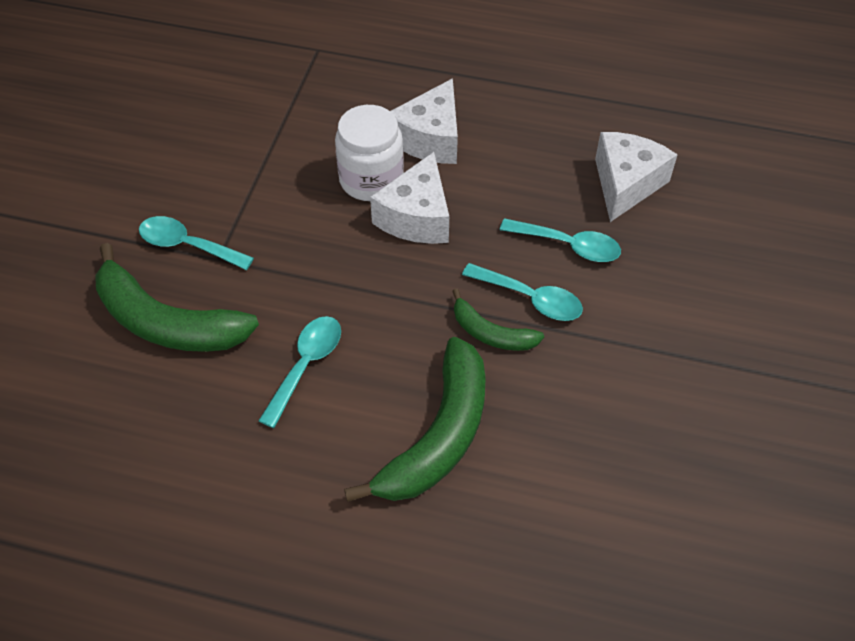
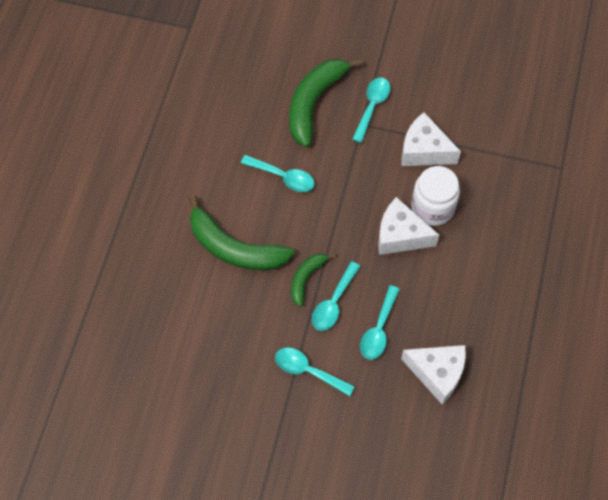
camera: 90 degrees right, 10 degrees up
(430, 138) = (474, 244): white cheese -> white cheese (424, 150)
(644, 331) = (308, 371): none -> turquoise spoon

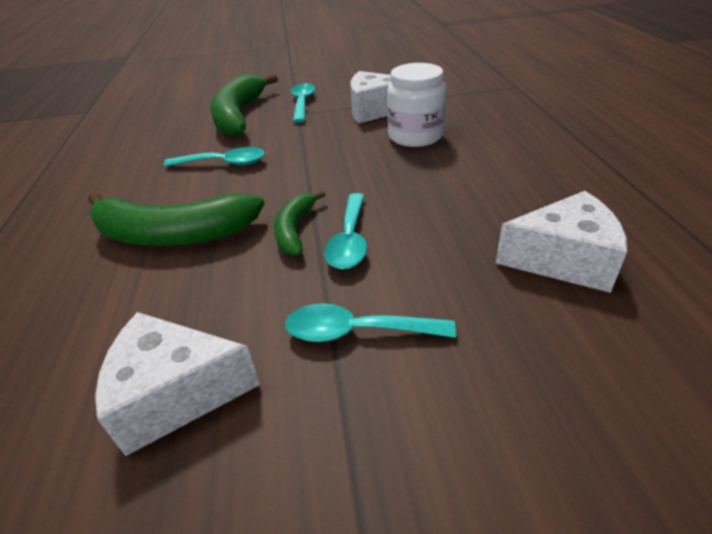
camera: 20 degrees left, 25 degrees down
(378, 329) = (436, 244): turquoise spoon -> none
(400, 235) = (395, 162): white cheese -> white cheese (176, 394)

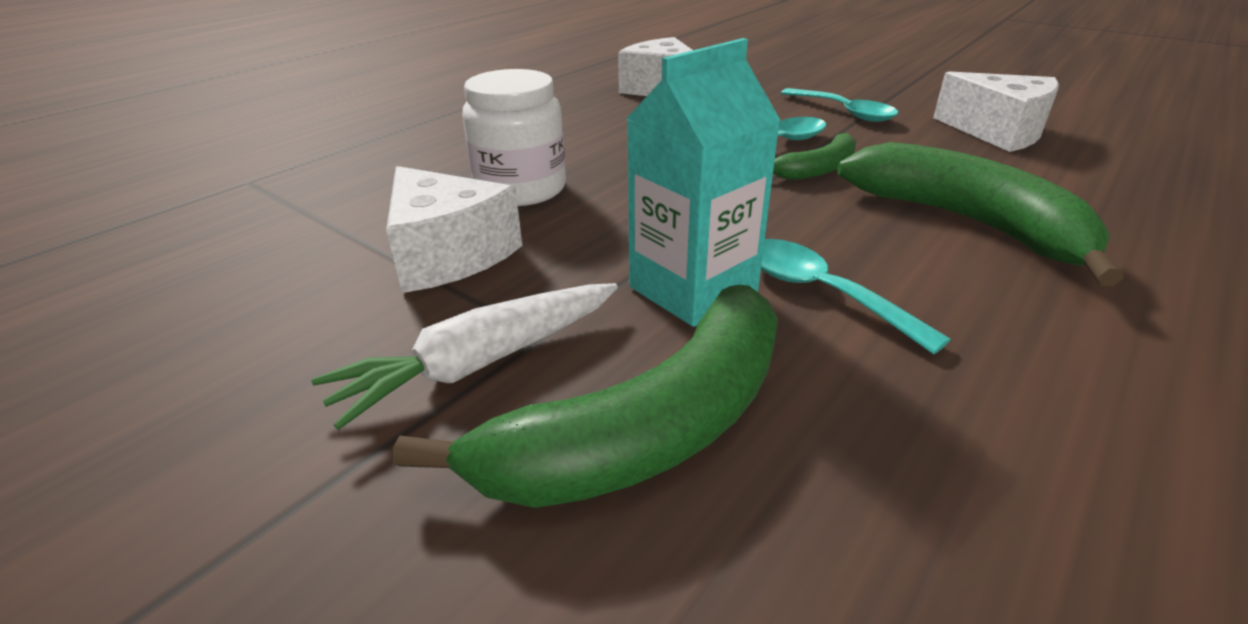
camera: 135 degrees left, 5 degrees down
(272, 142) = (693, 289): none -> turquoise carton
(302, 103) = (480, 363): turquoise spoon -> white carrot

